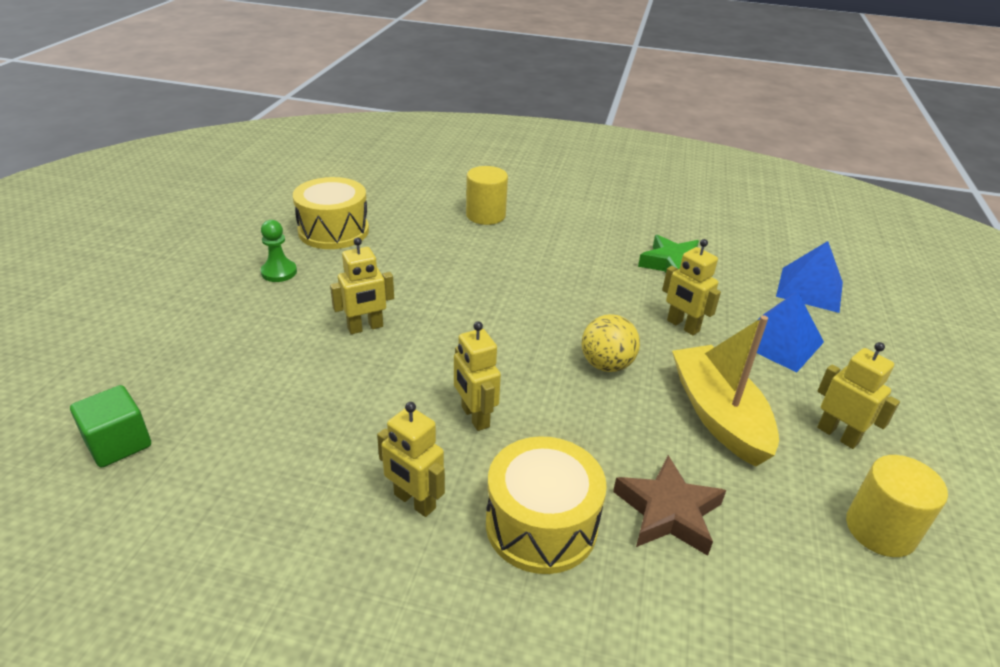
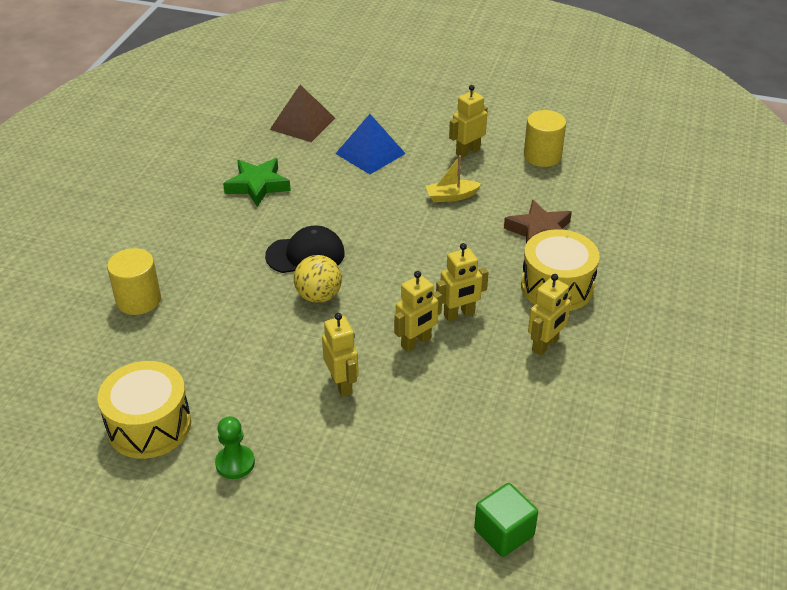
camera: 85 degrees left, 5 degrees up
(566, 299) = (305, 254): none -> black cap
(606, 365) = (397, 241): yellow ball -> yellow ball (318, 296)
(682, 326) = (348, 195): yellow robot -> yellow robot (416, 342)
(718, 415) = (451, 196): yellow boat -> yellow boat, size x0.51
(810, 289) = (302, 123): blue pyramid -> brown pyramid

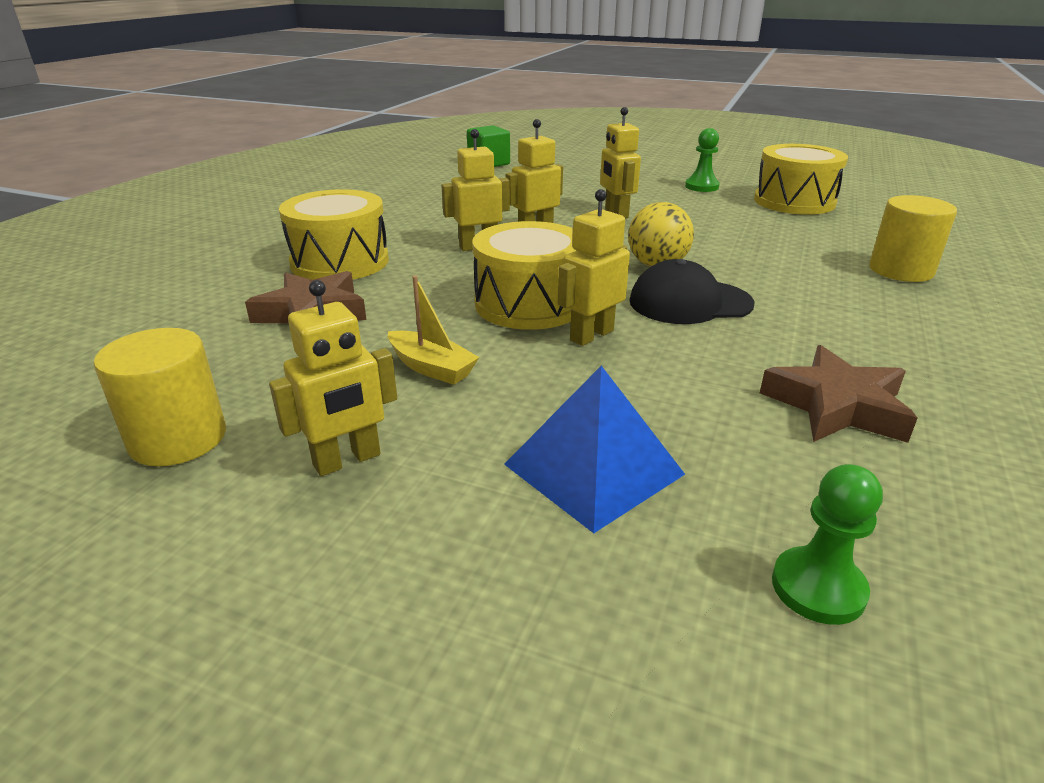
camera: 175 degrees left, 10 degrees down
(257, 185) = (836, 406): green star -> brown star
(302, 123) = (818, 588): brown pyramid -> green pawn
(408, 247) = (529, 304): none -> yellow drum
(451, 196) = (431, 368): yellow boat -> yellow boat turned 45 degrees clockwise
(545, 345) = (393, 226): yellow robot -> yellow robot (591, 335)

